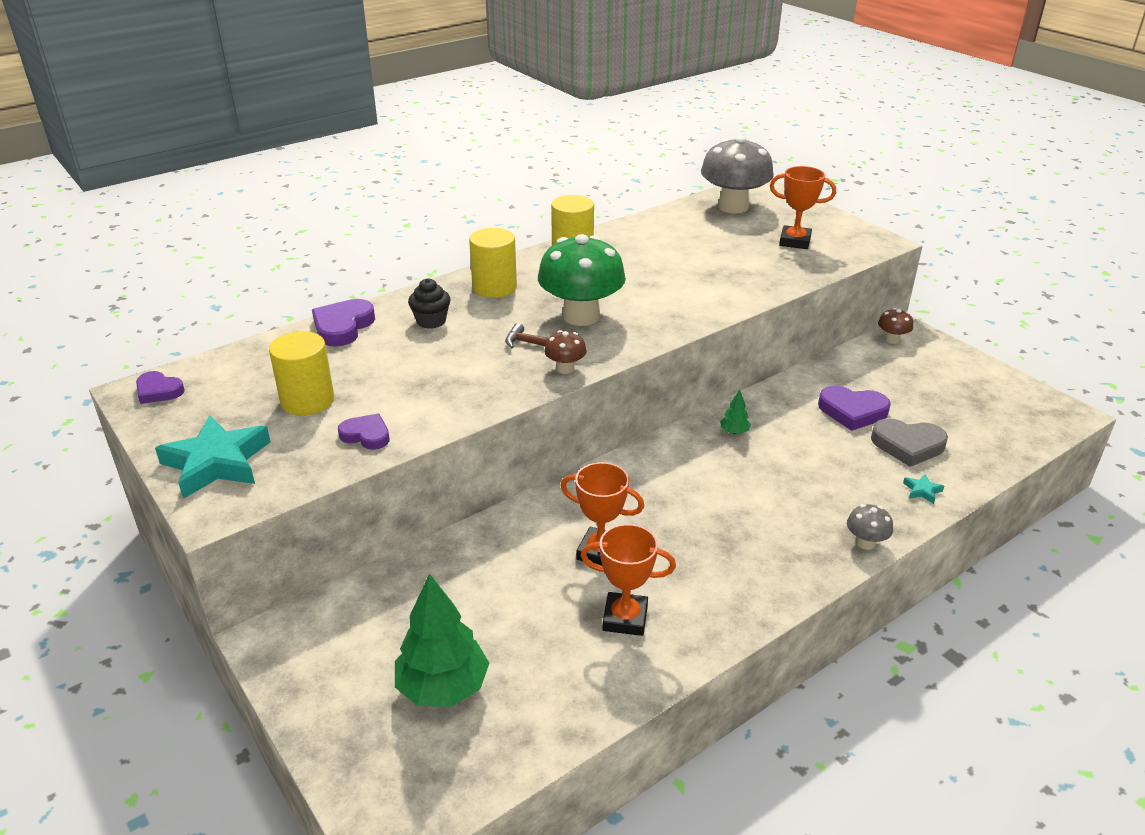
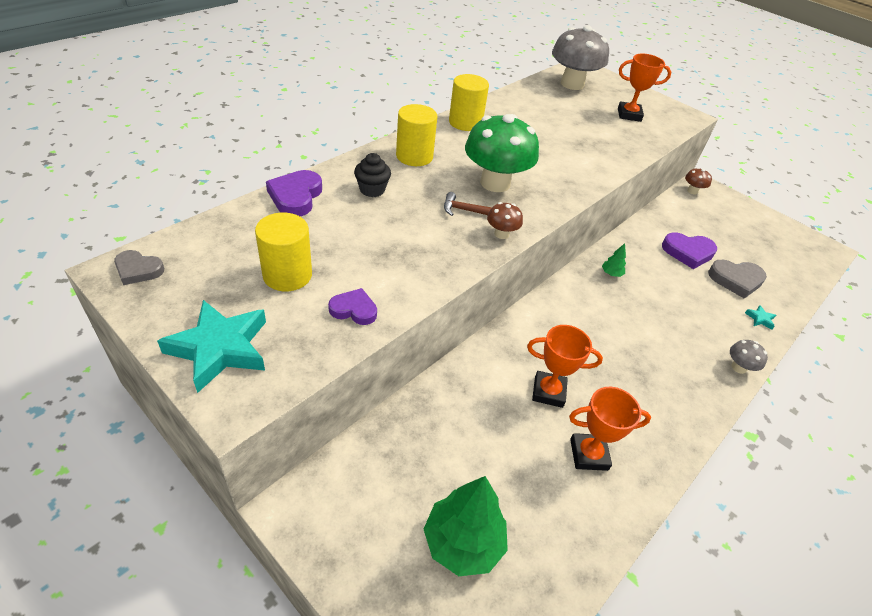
camera: 15 degrees left, 10 degrees up
(158, 391) = (138, 270): purple heart -> grey heart

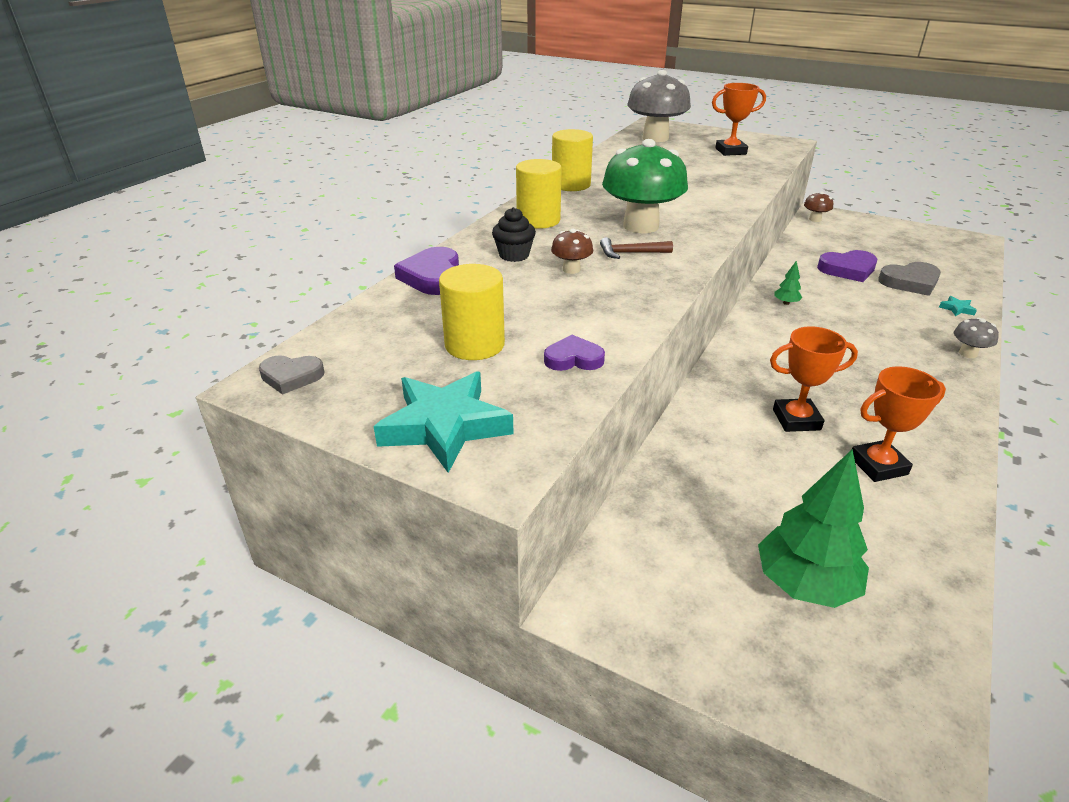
camera: 10 degrees left, 10 degrees down
(501, 234) = (681, 265): brown mushroom -> brown mushroom (571, 269)

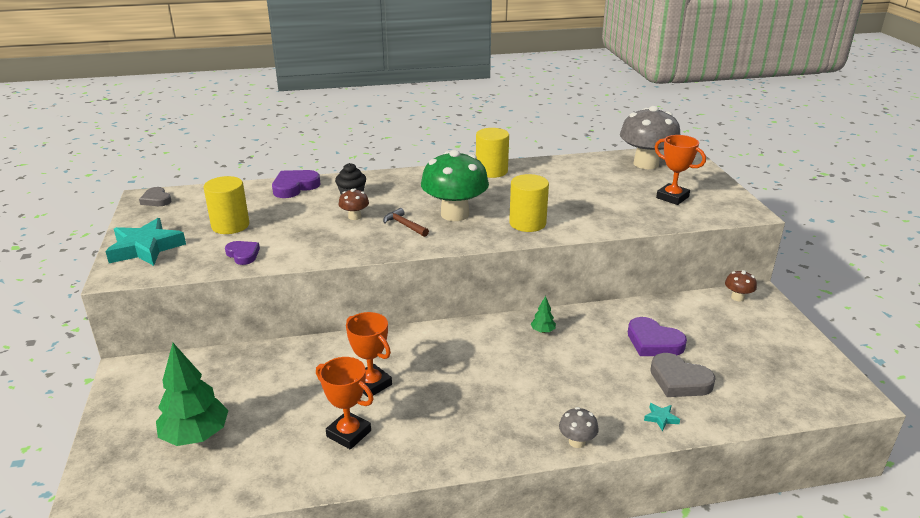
camera: 50 degrees right, 5 degrees down
(538, 220) = (414, 183): yellow cylinder -> yellow cylinder (527, 223)

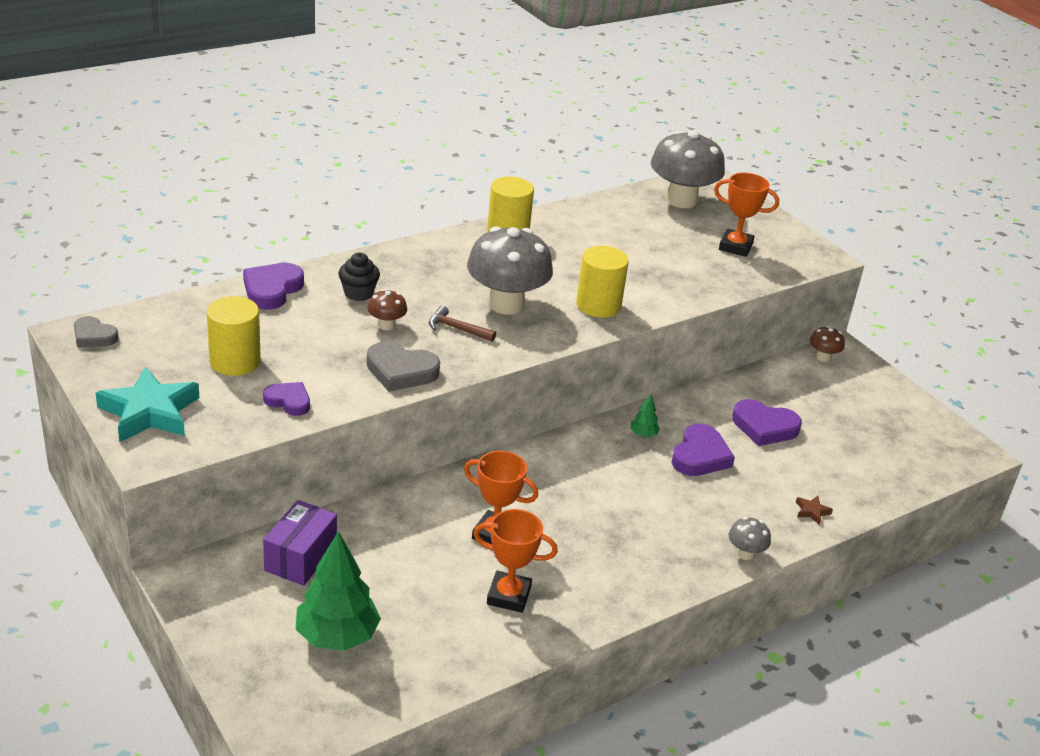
camera: 25 degrees left, 5 degrees up
(216, 373) = (300, 557): none -> purple box
(455, 214) = (506, 304): green mushroom -> grey mushroom
(582, 355) = (700, 456): none -> purple heart
(661, 418) = (812, 511): turquoise star -> brown star
(679, 380) = (810, 466): grey heart -> grey heart (401, 371)

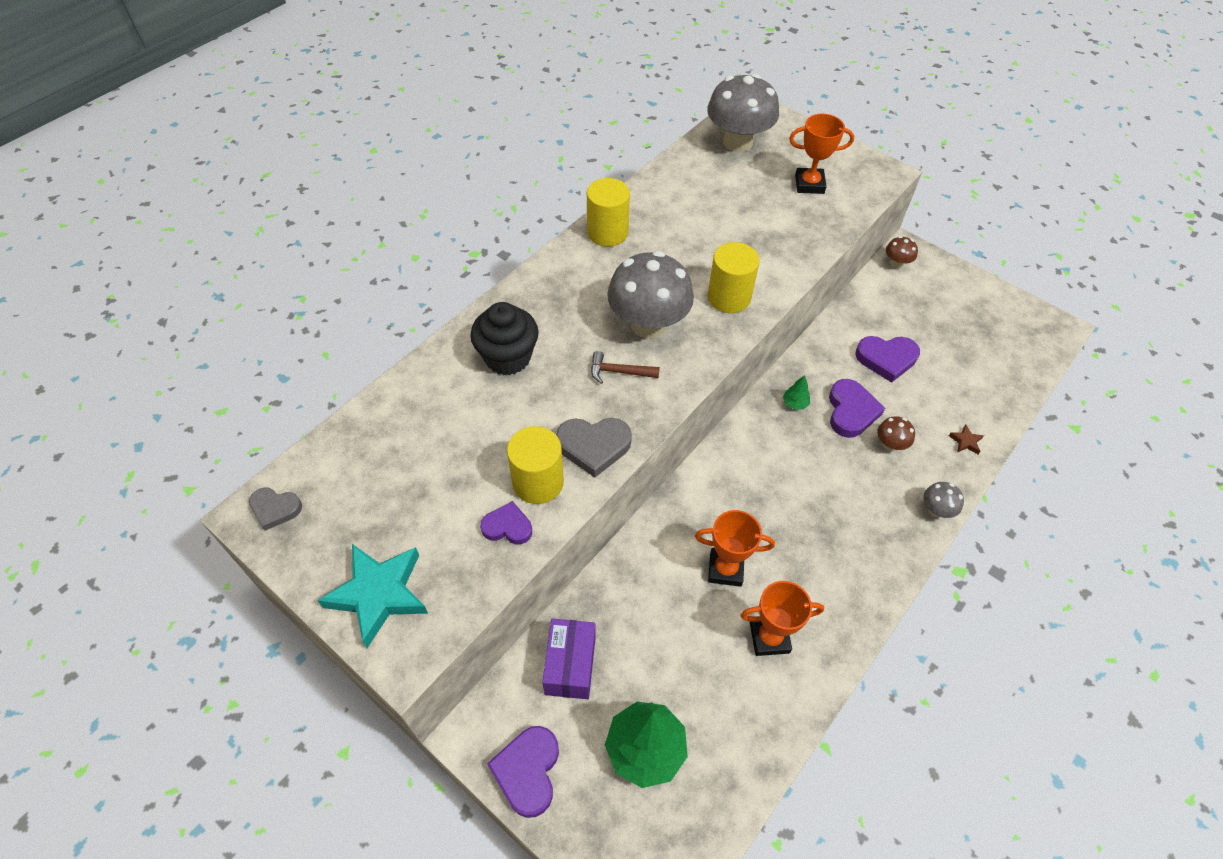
camera: 15 degrees left, 20 degrees up
(235, 361) = (431, 492): yellow cylinder -> yellow cylinder (538, 482)
(272, 290) = (423, 381): purple heart -> purple heart (528, 771)
(358, 293) = (508, 357): black cupcake -> black cupcake, size x1.59
(386, 325) = (553, 390): brown mushroom -> brown mushroom (890, 444)

